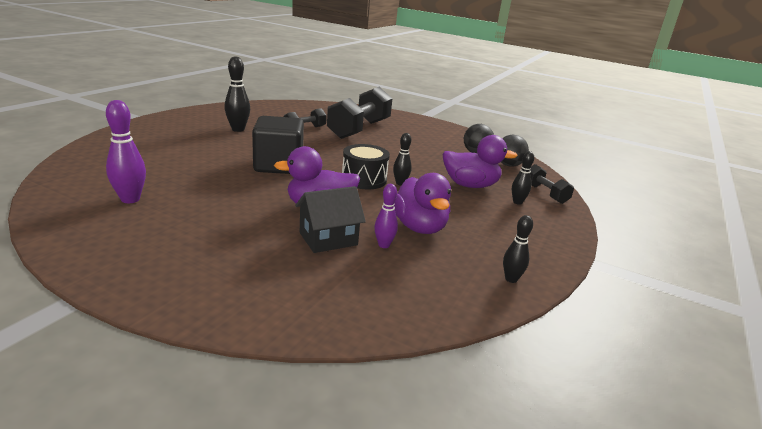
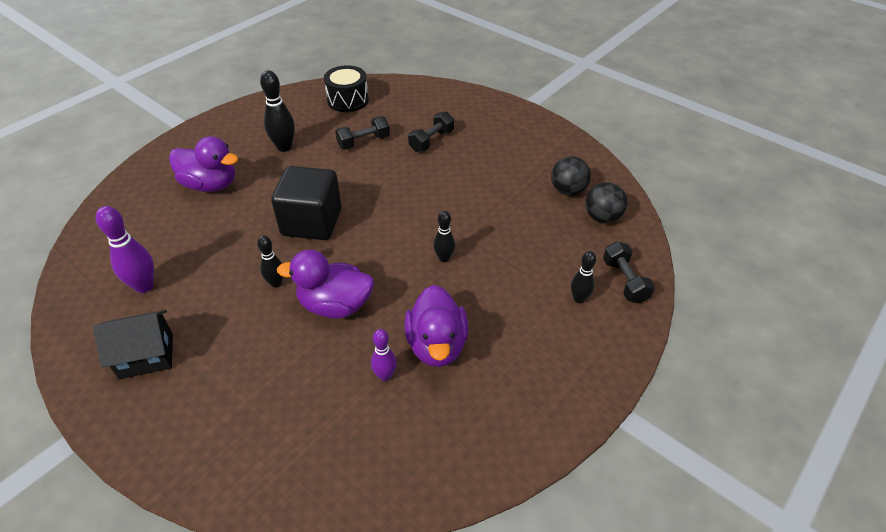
camera: 15 degrees right, 20 degrees up
(328, 239) = (328, 362): black house -> black house (146, 356)
(359, 129) = (431, 141): black dumbbell -> black dumbbell, size x0.50
(364, 179) = (403, 250): black drum -> black drum (348, 100)
(470, 185) = (531, 262): purple duck -> purple duck (210, 185)
(511, 279) = (508, 444): black bowling pin -> black bowling pin (276, 283)

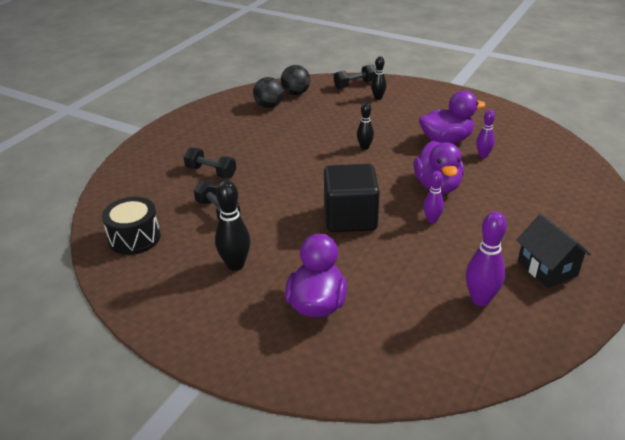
camera: 100 degrees left, 10 degrees down
(276, 283) = (432, 220): black bowling pin -> purple bowling pin

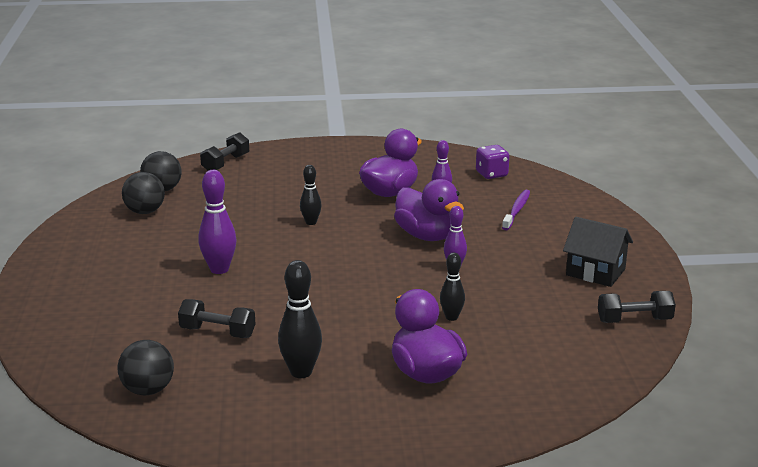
camera: 35 degrees left, 10 degrees down
(134, 238) = (148, 390): black drum -> black ball
(211, 172) = (158, 298): black dumbbell -> black dumbbell (634, 320)
(350, 218) = (372, 291): black cube -> none
(378, 98) = (269, 170): black bowling pin -> black bowling pin (451, 317)
(480, 299) = (566, 315): purple bowling pin -> purple bowling pin (219, 269)
(533, 187) = (516, 210): none -> purple toothbrush
(543, 149) = (491, 174): none -> purple dice

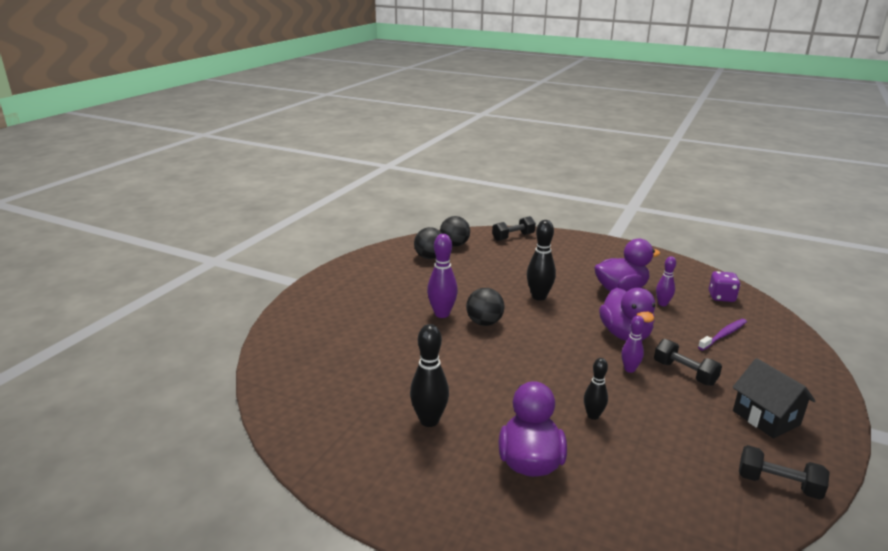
camera: 30 degrees right, 0 degrees up
(148, 390) = (310, 393): black ball -> black ball (484, 323)
(217, 332) = (398, 363): black dumbbell -> black dumbbell (684, 373)
(311, 222) = (539, 297): black bowling pin -> black bowling pin, size x1.60

